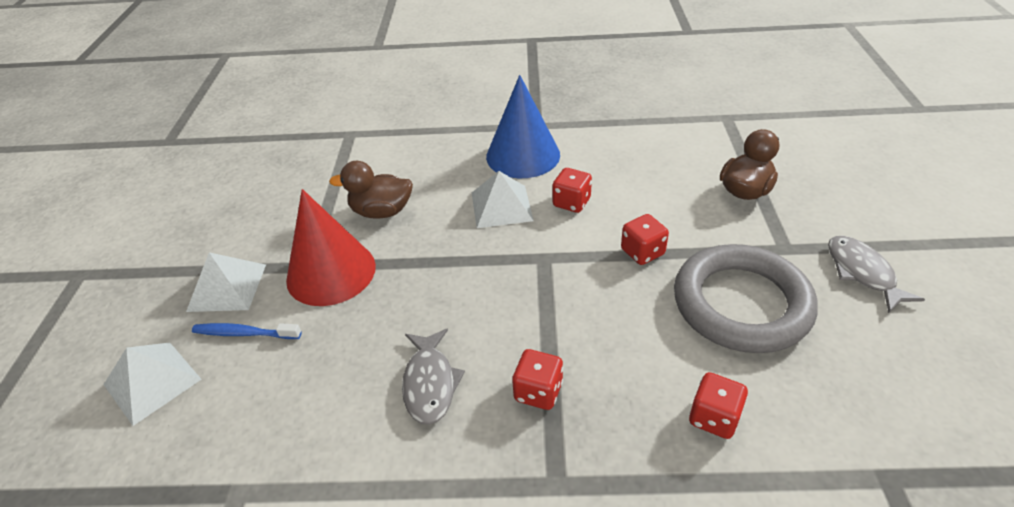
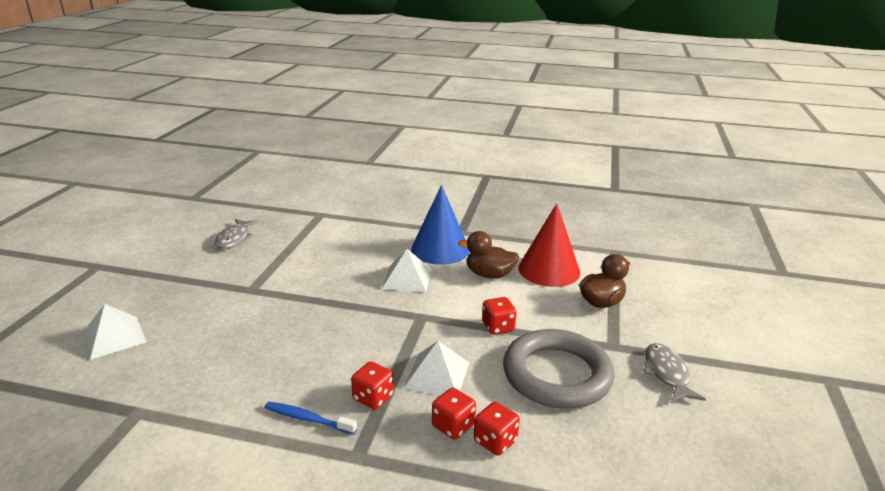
camera: 10 degrees right, 15 degrees down
(227, 287) = (189, 292): white pyramid -> white pyramid (437, 375)
(244, 333) = (187, 321): blue toothbrush -> blue toothbrush (308, 419)
(331, 272) = (264, 296): red cone -> red cone (549, 270)
(381, 212) = (318, 266): brown duck -> brown duck (489, 275)
(430, 383) = (299, 377): grey fish -> grey fish (235, 239)
(571, 202) = (461, 286): red dice -> red dice (453, 426)

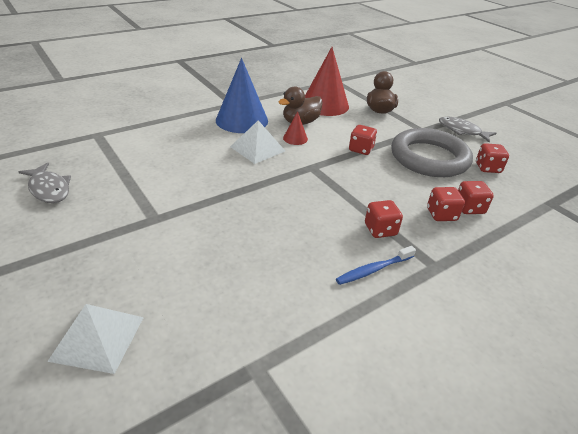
camera: 50 degrees left, 10 degrees up
(437, 375) = (384, 194): white pyramid -> none
(455, 286) = (295, 138): none -> red cone
(609, 425) = (487, 168): none -> red dice

